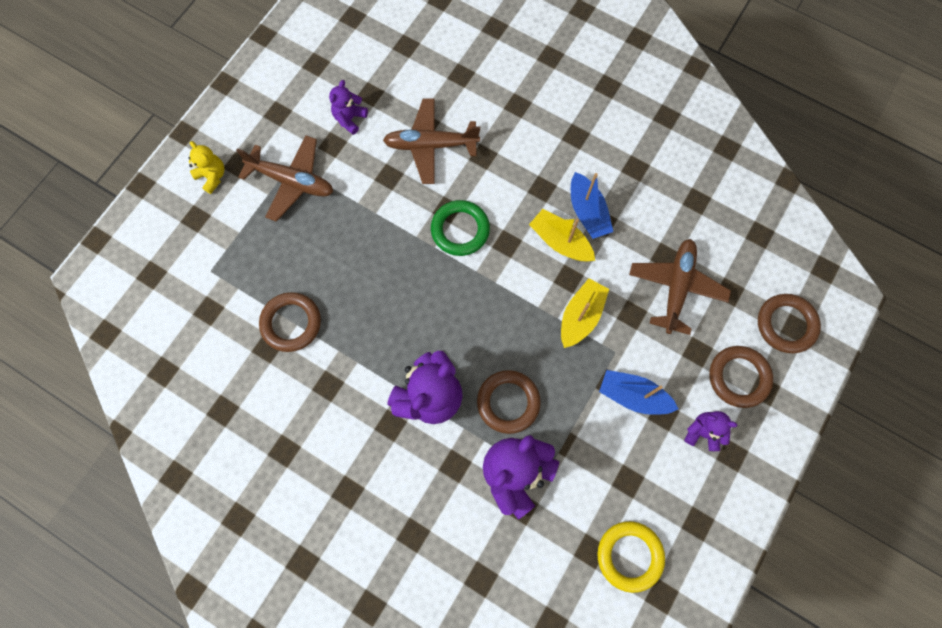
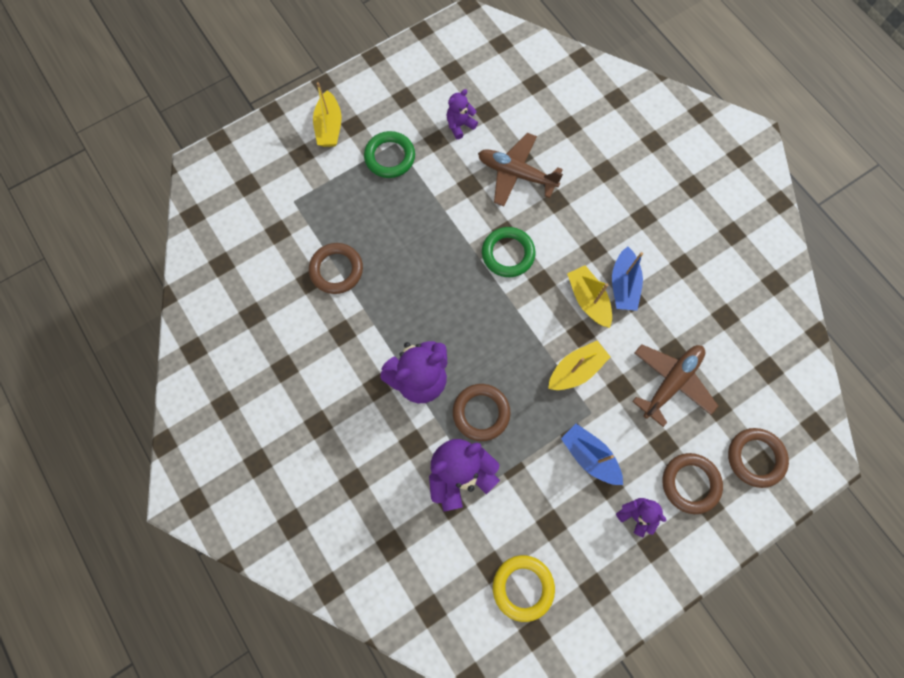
camera: 25 degrees right, 0 degrees up
(212, 176) = (329, 127): yellow teddy bear -> yellow boat
(292, 181) = (390, 157): brown plane -> green ring

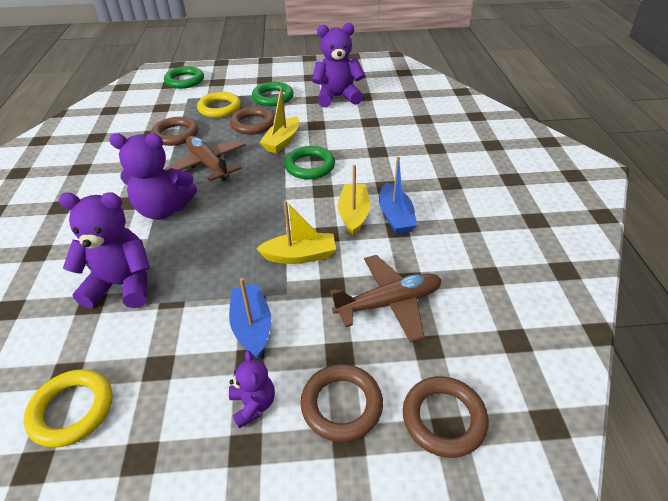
camera: 30 degrees right, 30 degrees down
(260, 169) = (184, 81): none -> green ring
(329, 127) = (248, 76): yellow boat -> yellow boat (282, 141)
(345, 203) = (219, 108): none -> yellow ring
(460, 125) = (337, 97): purple teddy bear -> purple teddy bear, size x1.88
(481, 413) = (187, 251): brown ring -> brown ring (253, 124)
(516, 174) = (357, 129): brown plane -> brown plane (208, 165)
(623, 285) = (395, 217): blue boat -> blue boat turned 45 degrees counterclockwise

